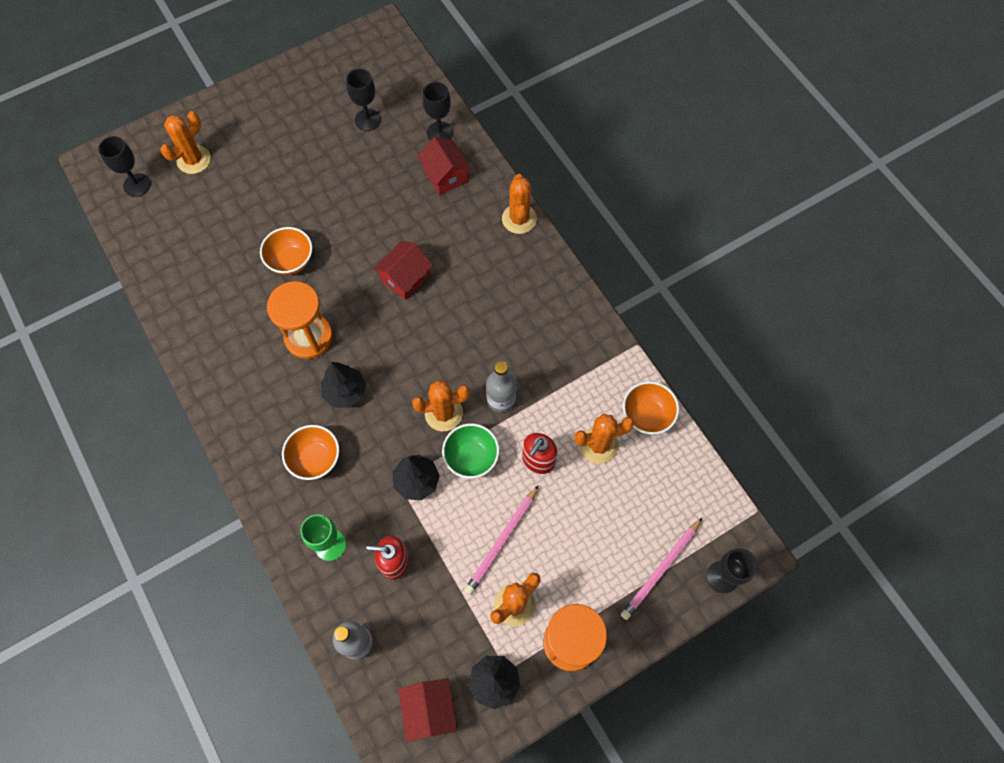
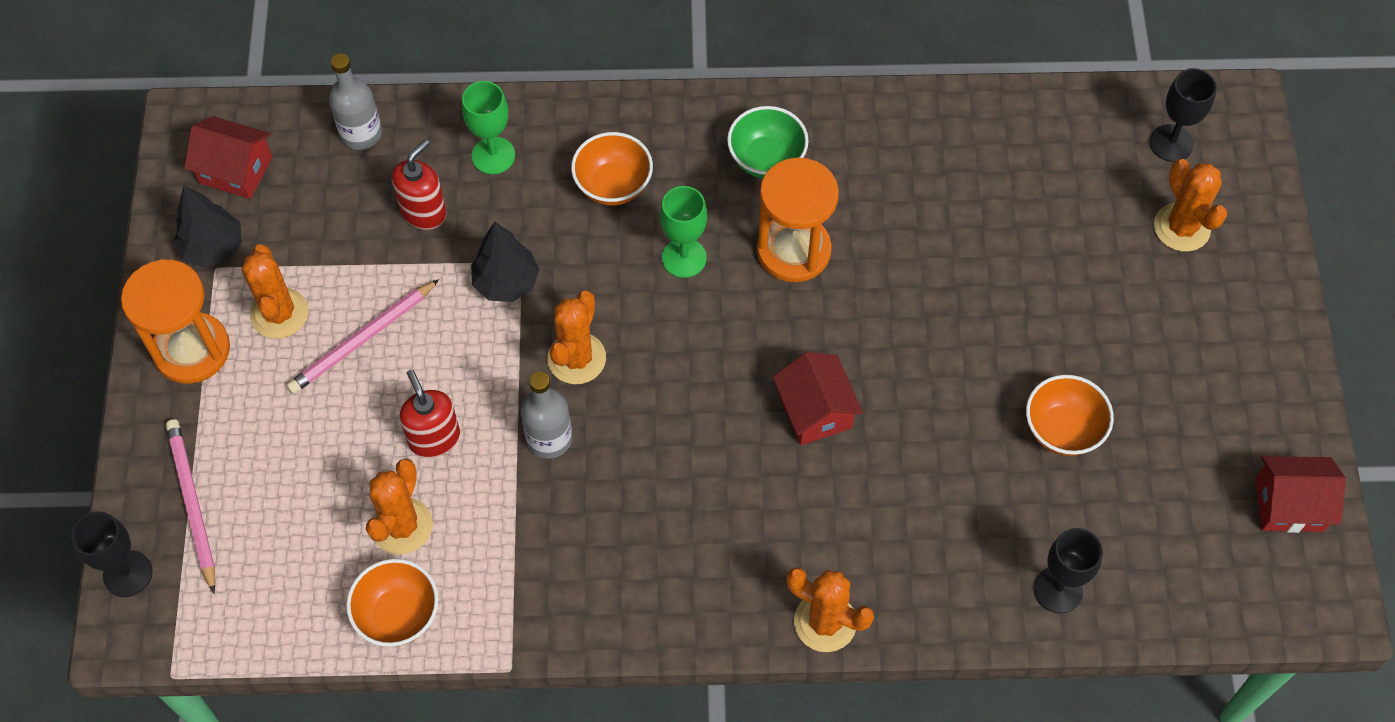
camera: 120 degrees right, 5 degrees down
(291, 261) = (930, 279): orange bowl -> orange bowl (1062, 430)
(345, 392) = (684, 258): black tree -> green goblet
(367, 120) = (1139, 494): black goblet -> none
(445, 175) = (968, 556): red house -> red house (1289, 504)
(471, 458) = (493, 360): green bowl -> green bowl (766, 159)
(502, 541) = (363, 340): pink pencil -> pink pencil turned 105 degrees counterclockwise

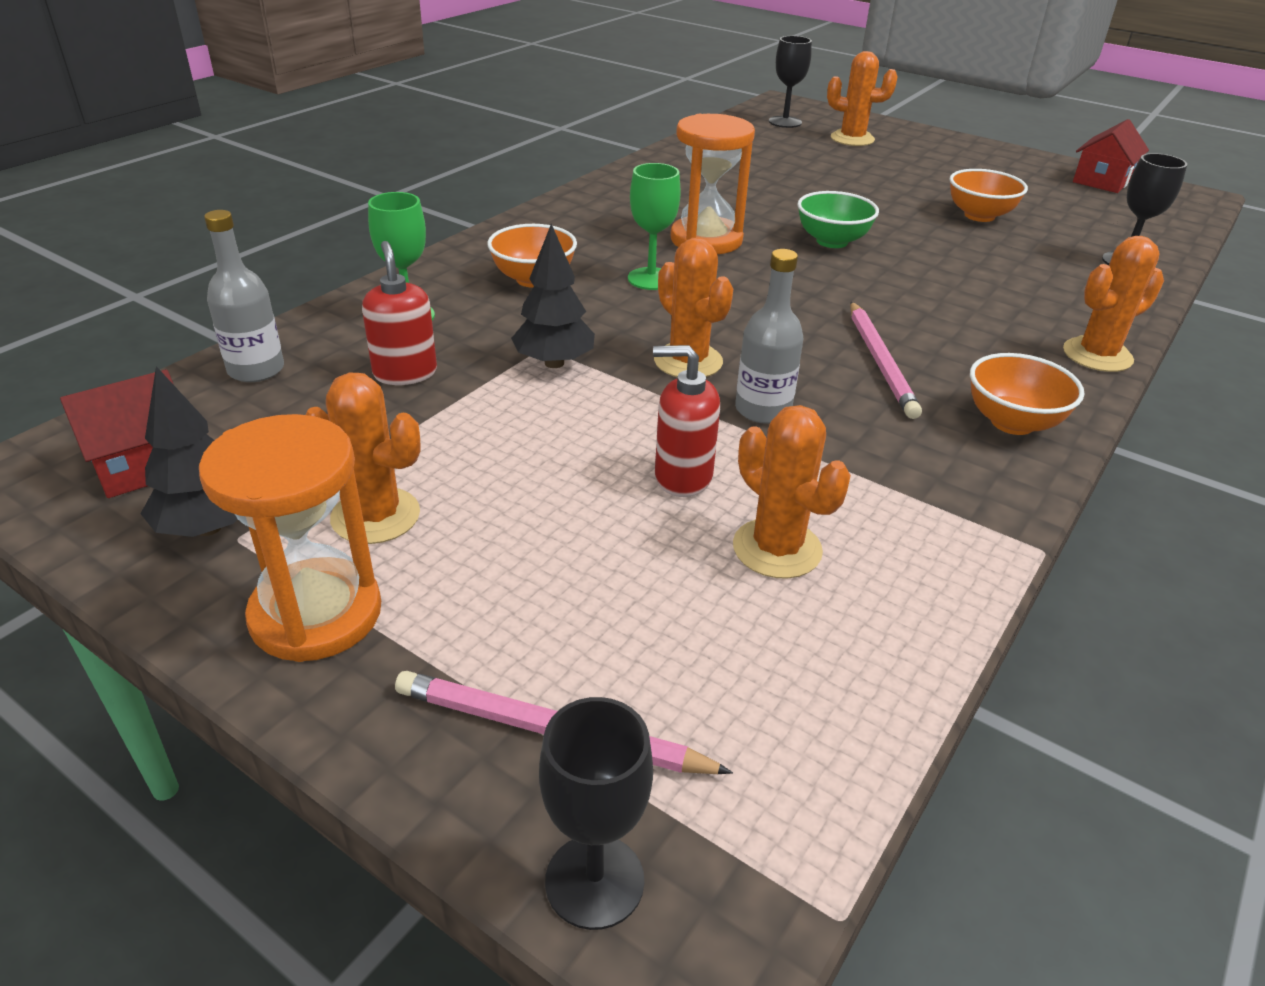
camera: 55 degrees left, 25 degrees down
(363, 340) = (496, 472): pink pencil -> pink pencil (880, 362)
(398, 615) = (904, 606): orange bowl -> orange bowl (1012, 422)
(766, 159) = (608, 220): green bowl -> green bowl (832, 241)
(815, 411) = (870, 284): red house -> none

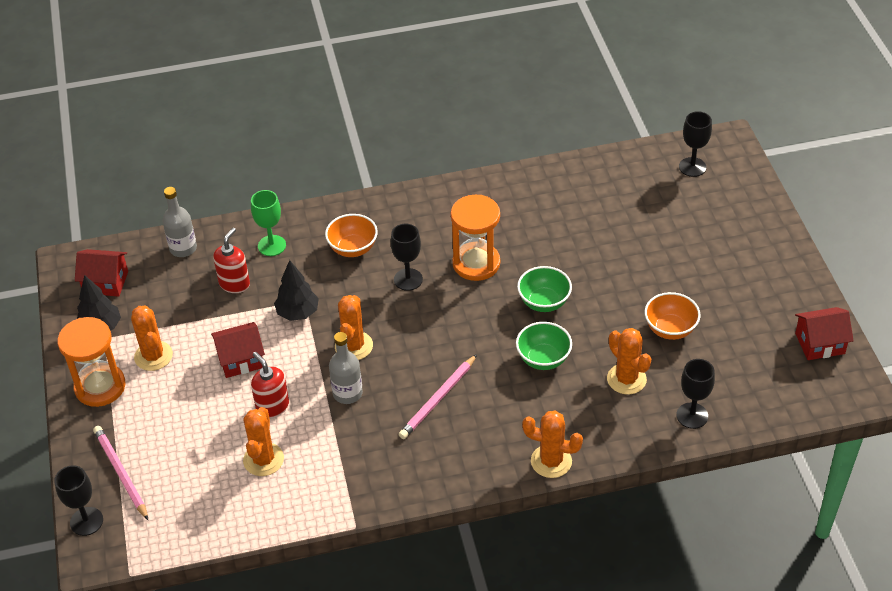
camera: 45 degrees right, 10 degrees up
(544, 448) = (241, 359): none -> red house
(651, 279) = (408, 279): green goblet -> black goblet
(852, 139) = (711, 209): orange cactus -> orange cactus (626, 379)
(918, 281) = (543, 359): none -> green bowl
(1012, 422) = (442, 468): orange bowl -> none

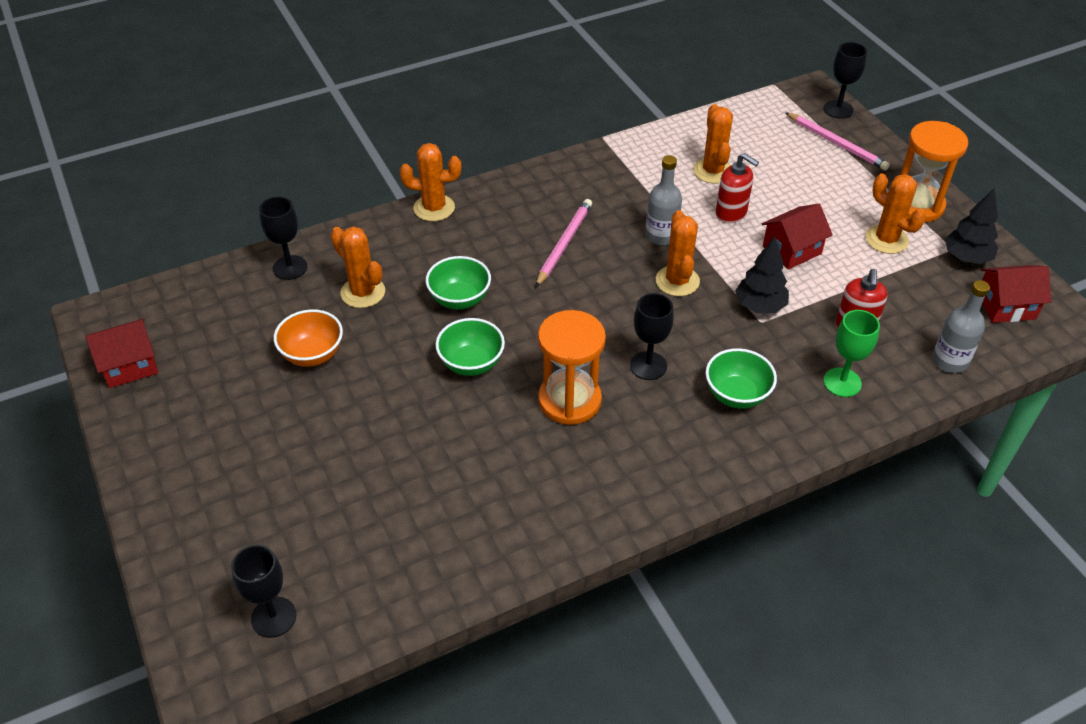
camera: 165 degrees right, 0 degrees up
(353, 248) = (736, 395): orange bowl -> green bowl

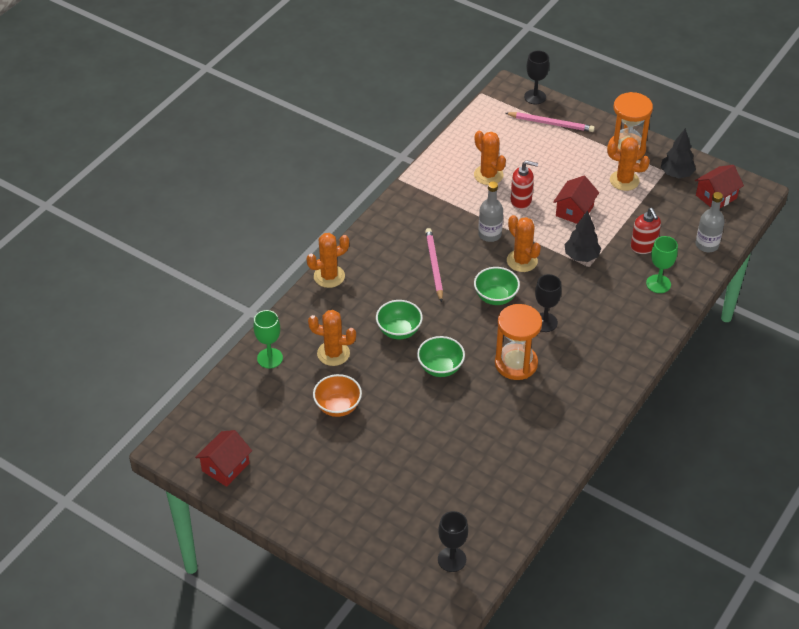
camera: 30 degrees left, 0 degrees up
(290, 267) = (270, 358): black goblet -> green goblet
(736, 395) = (606, 317): green bowl -> green bowl (495, 297)

